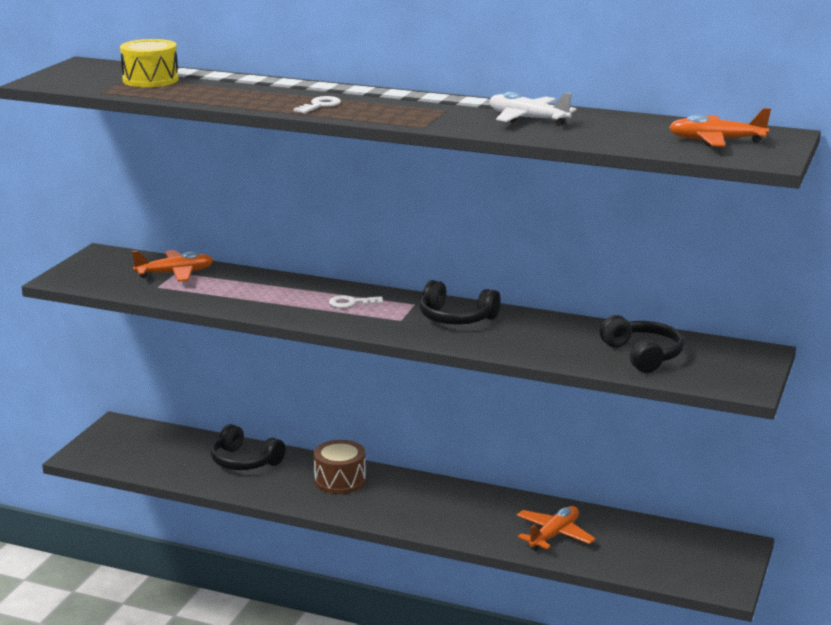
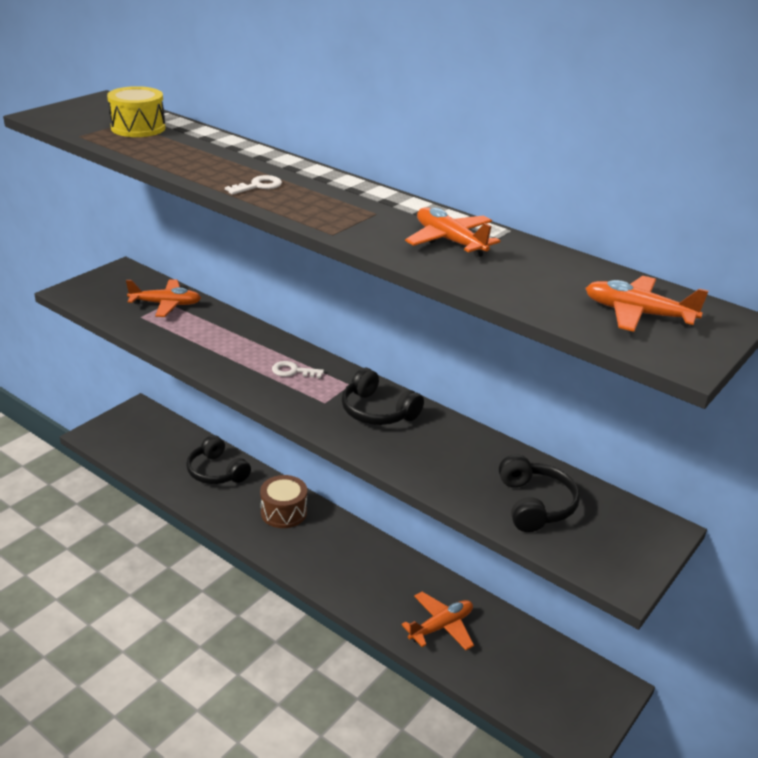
camera: 15 degrees right, 10 degrees up
(528, 119) = (450, 241): white plane -> orange plane

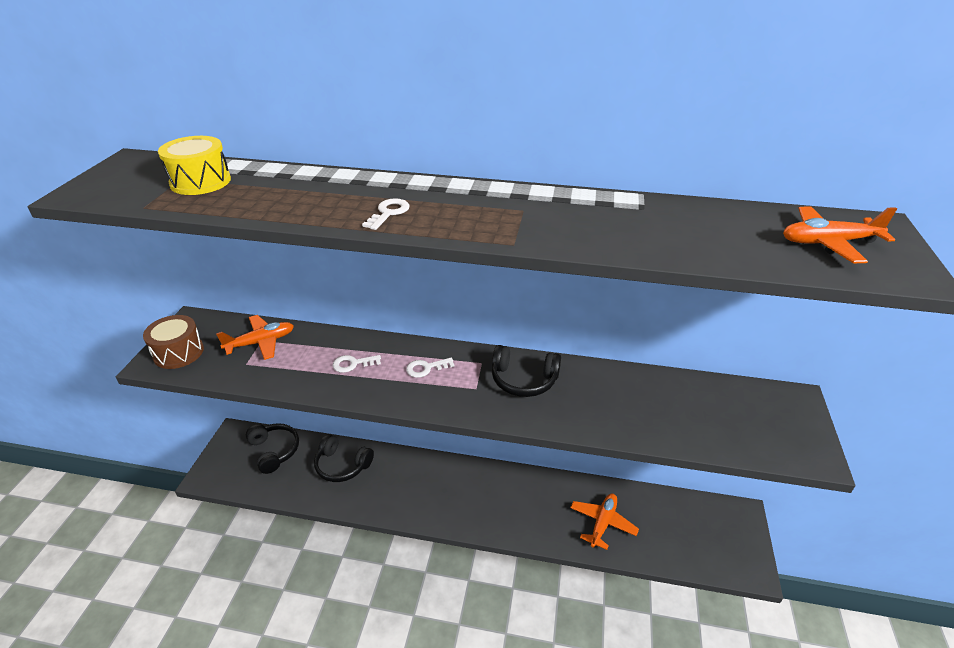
camera: 25 degrees left, 5 degrees up
(230, 346) = (353, 364): none -> white key
(284, 512) = (421, 478): brown drum -> brown drum (178, 352)
(450, 241) = (614, 219): orange plane -> none
(535, 504) = (704, 416): black headphones -> black headphones (274, 451)

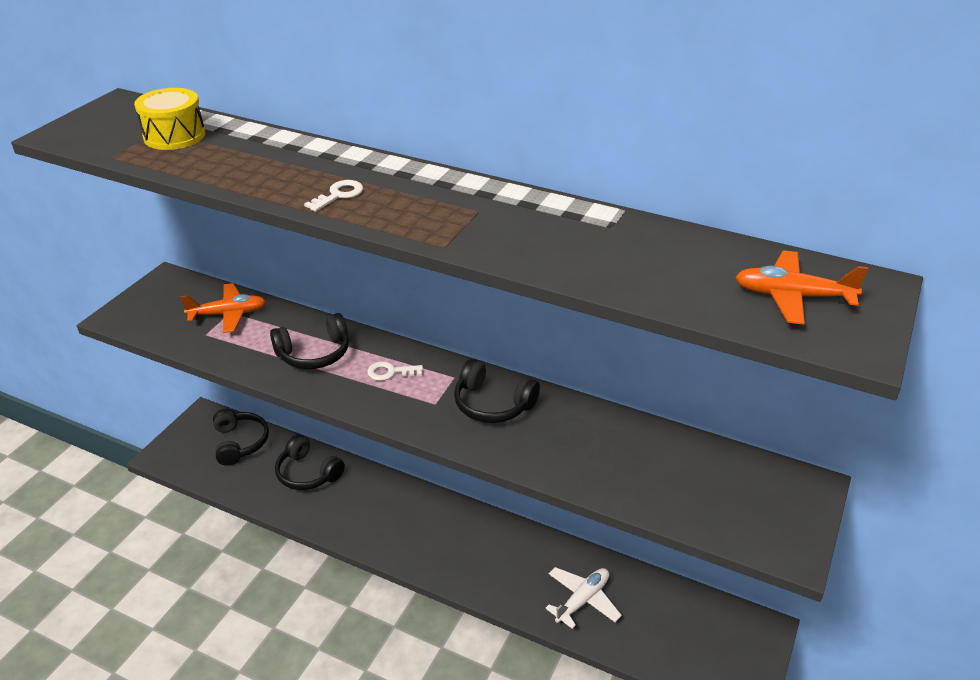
camera: 15 degrees right, 0 degrees up
(178, 352) = (143, 311): brown drum -> none
(353, 364) = (314, 353): white key -> black headphones
(602, 523) = (582, 600): orange plane -> white plane

